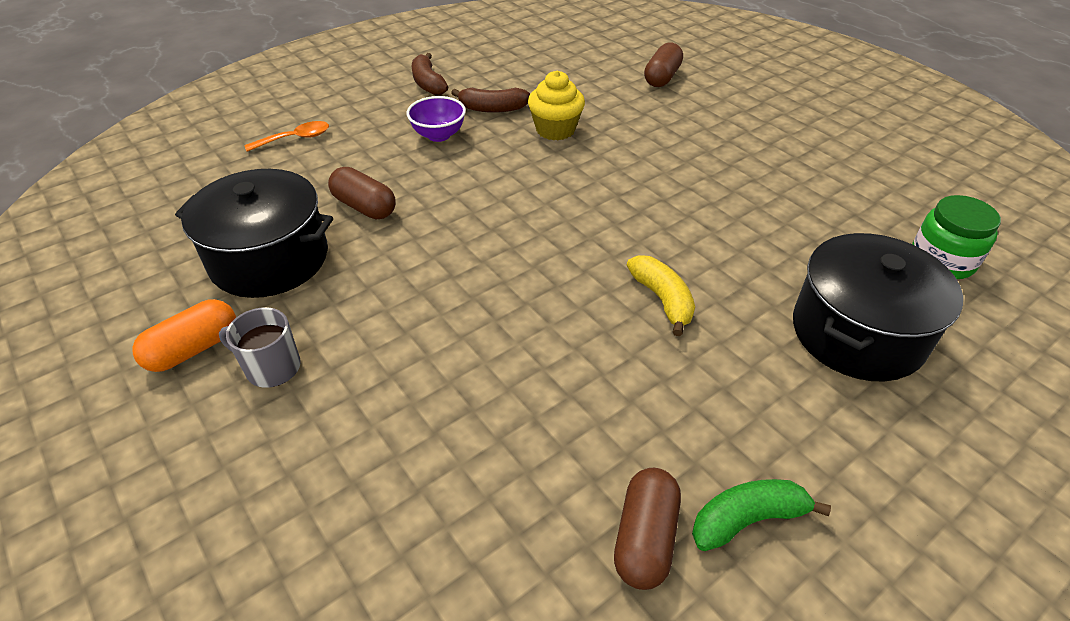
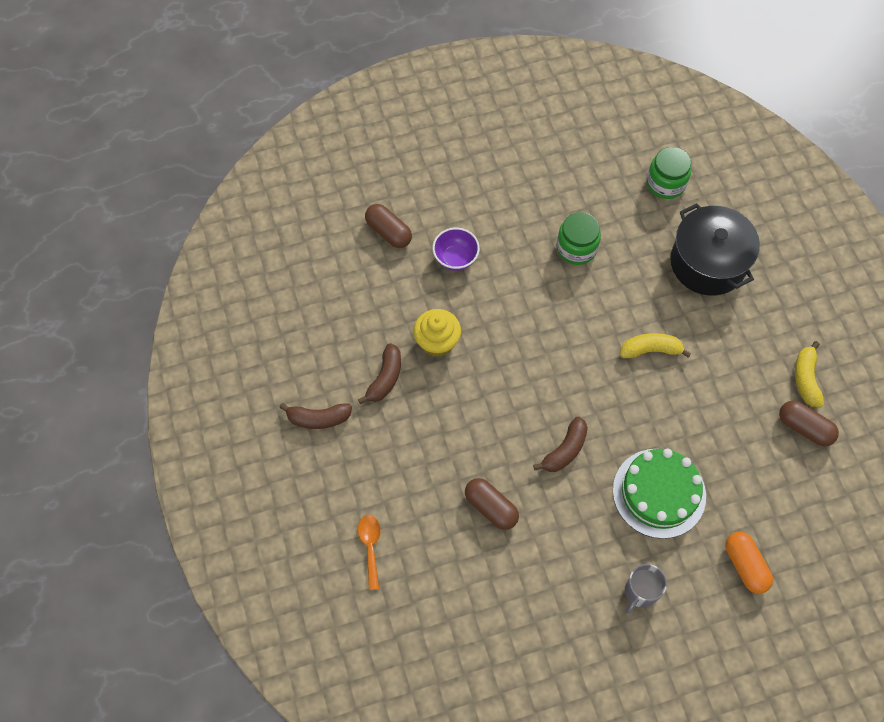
camera: 70 degrees left, 20 degrees up
(193, 349) = (609, 640): orange capsule -> orange capsule (745, 565)
(269, 259) = (531, 583): black pot -> none
(364, 207) = (491, 507): brown capsule -> brown capsule turned 75 degrees clockwise
(437, 356) = (659, 493): none -> green cake
(438, 135) = (410, 431): purple bowl -> purple bowl (455, 258)
(465, 249) = (565, 450): none -> brown banana
(747, 520) = (806, 379): green banana -> yellow banana
(760, 201) = (576, 248): none -> green jar

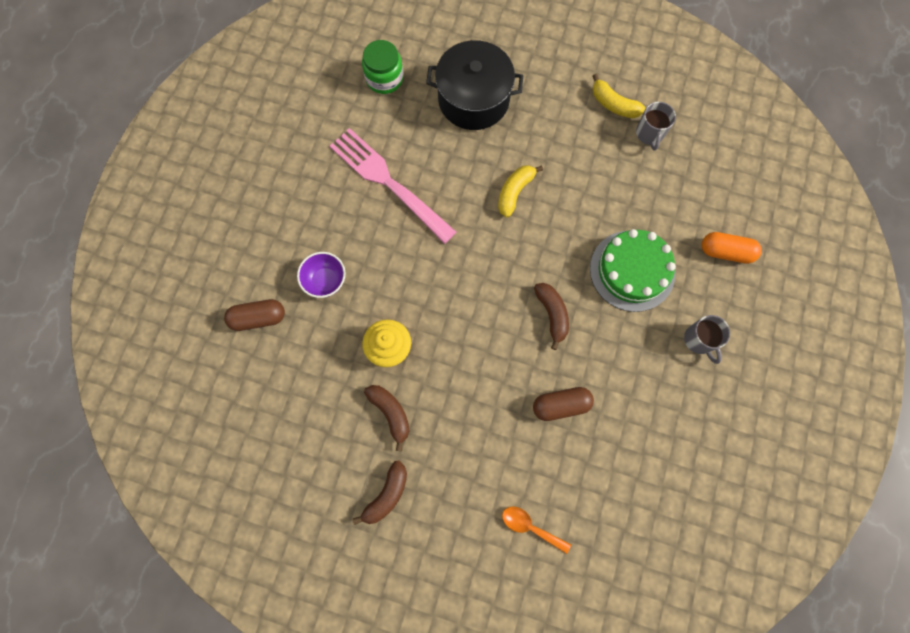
camera: 55 degrees left, 10 degrees up
(576, 248) = (388, 182): green jar -> pink fork
(804, 428) = (649, 134): brown capsule -> grey mug

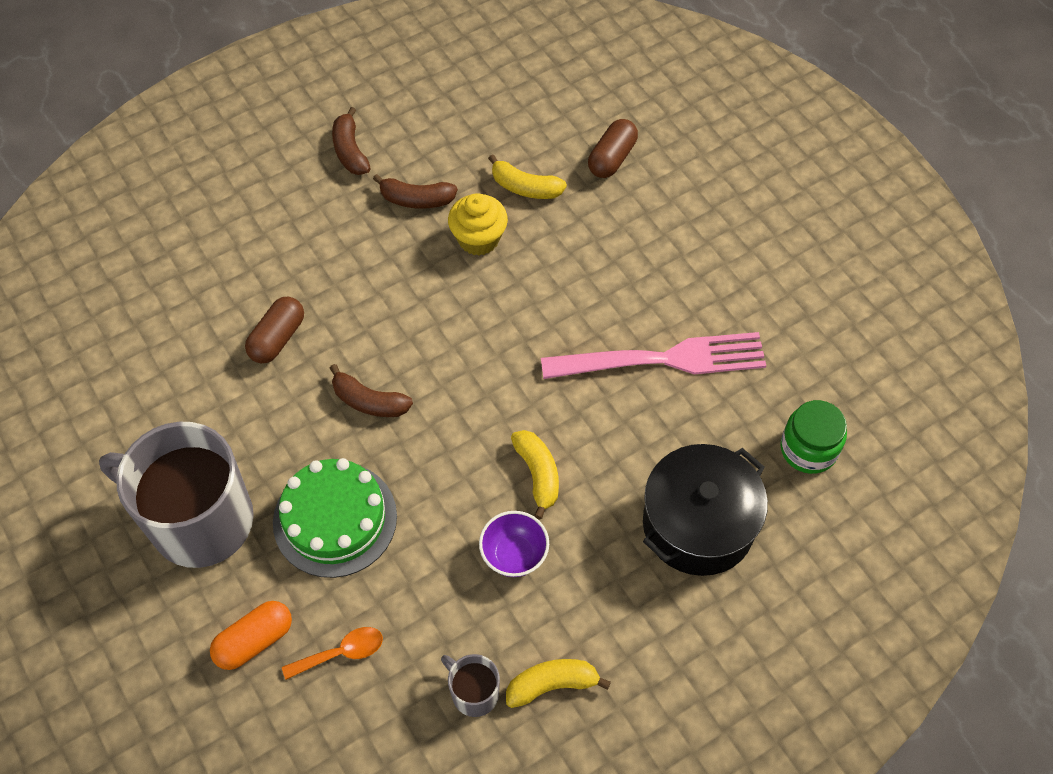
camera: 130 degrees right, 15 degrees down
(325, 281) = (599, 232): purple bowl -> purple bowl (514, 555)
(325, 352) = (525, 187): none -> yellow banana
(530, 527) = (208, 234): orange spoon -> orange spoon (341, 653)
(699, 340) = (199, 520): grey mug -> grey mug, size x2.33

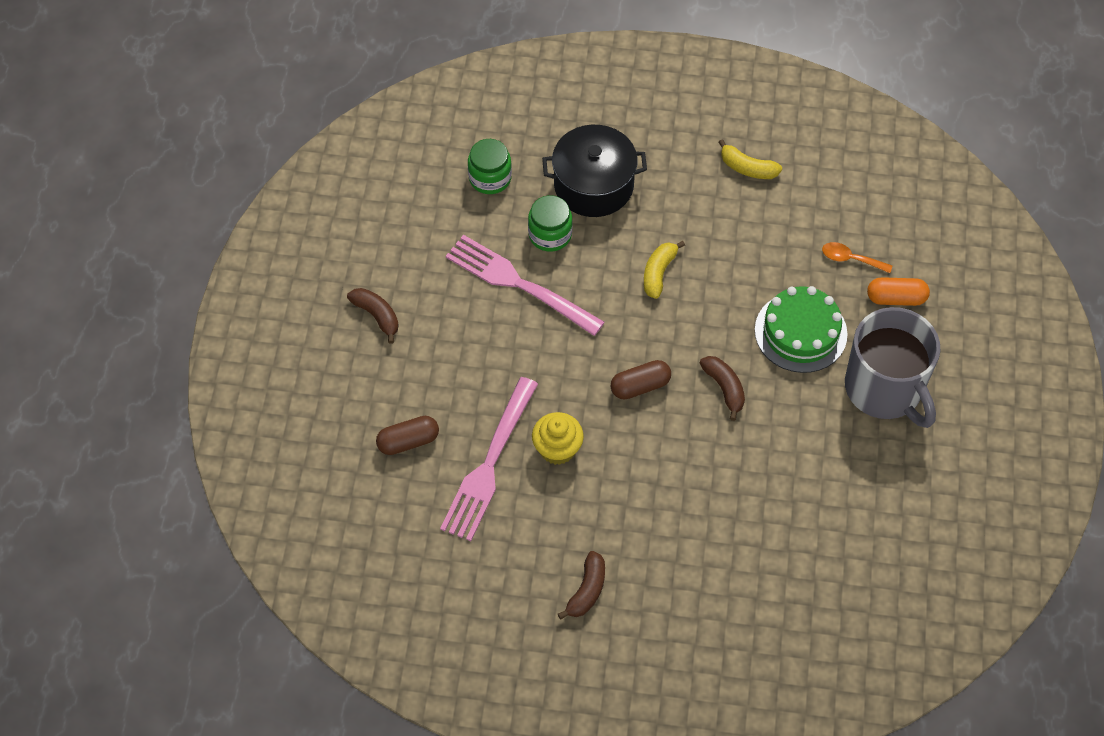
camera: 140 degrees left, 0 degrees up
(277, 338) = (752, 475): brown capsule -> brown capsule (640, 386)
(416, 199) = (573, 512): brown banana -> brown banana (377, 316)
(474, 692) = (792, 192): grey mug -> none
(514, 555) = (711, 241): purple bowl -> none
(525, 187) = (489, 464): yellow banana -> pink fork
(686, 433) = (550, 234): none -> green jar

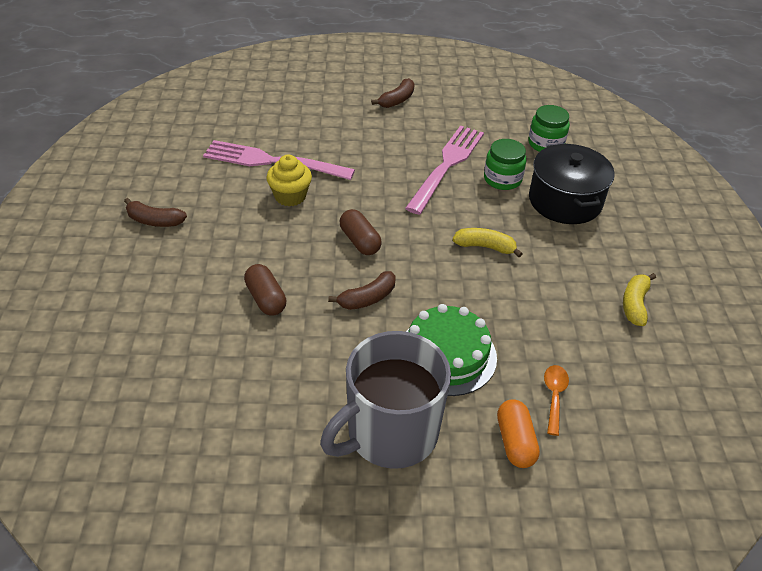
camera: 80 degrees right, 15 degrees down
(408, 441) = (289, 122): brown capsule -> brown capsule (266, 299)

